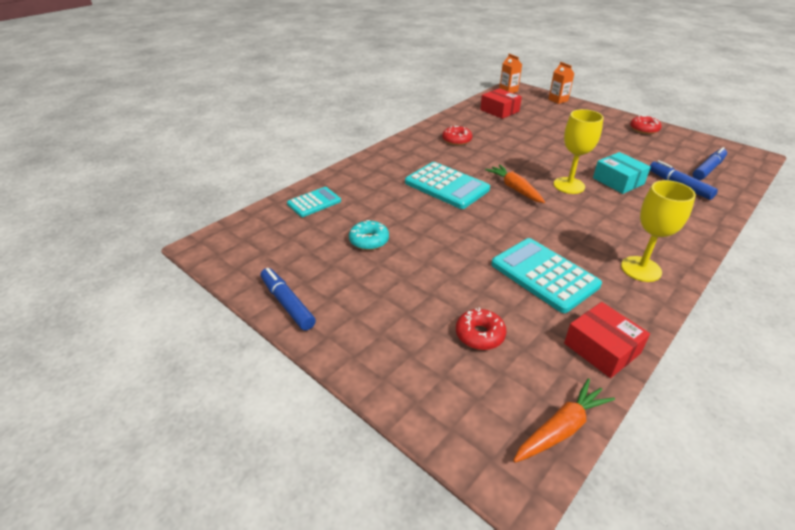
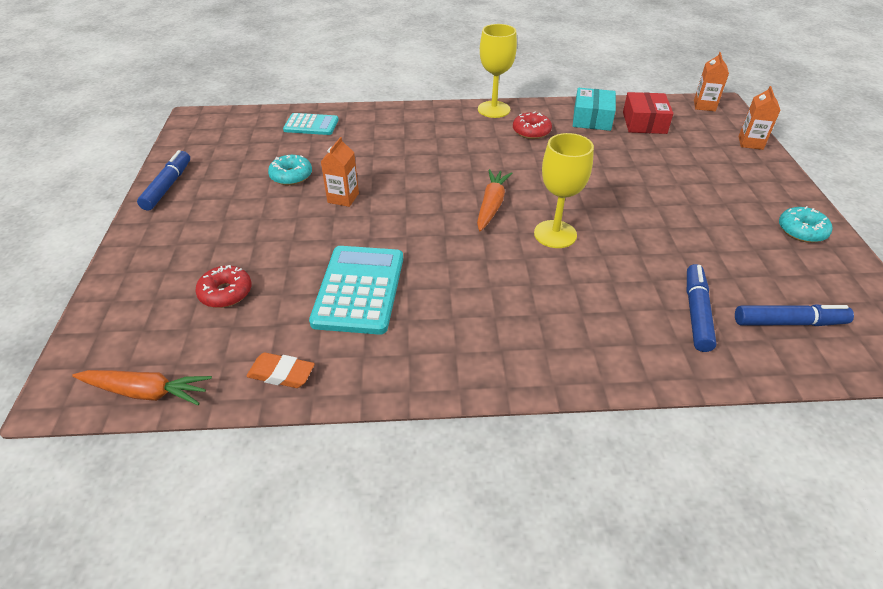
camera: 45 degrees right, 5 degrees up
(430, 233) = (343, 198): none -> orange carton
(446, 186) = (434, 168): turquoise calculator -> none
(602, 348) = (281, 374): red box -> orange eraser
(618, 181) = (624, 263): turquoise box -> turquoise box (592, 119)
(641, 269) = (454, 350): yellow goblet -> yellow goblet (494, 109)
(644, 129) = (801, 231): red donut -> turquoise donut

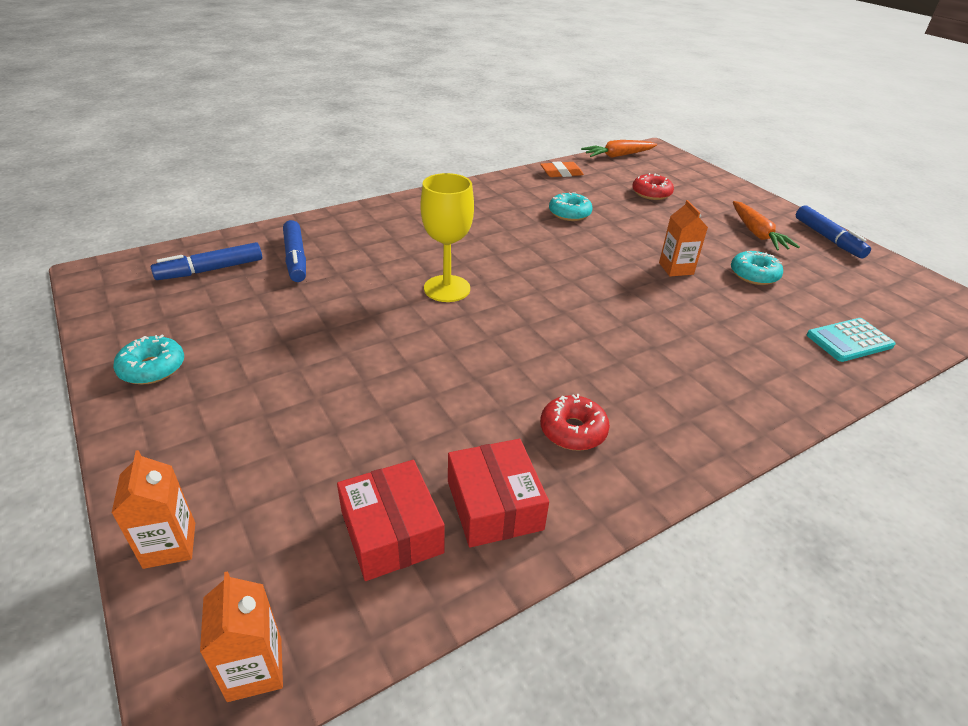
camera: 150 degrees right, 5 degrees down
(359, 290) = (569, 213): turquoise calculator -> turquoise donut
(491, 205) = (531, 300): orange carrot -> orange carrot (757, 233)
(494, 109) = (673, 464): yellow goblet -> none
(592, 119) = (494, 505): turquoise box -> red box

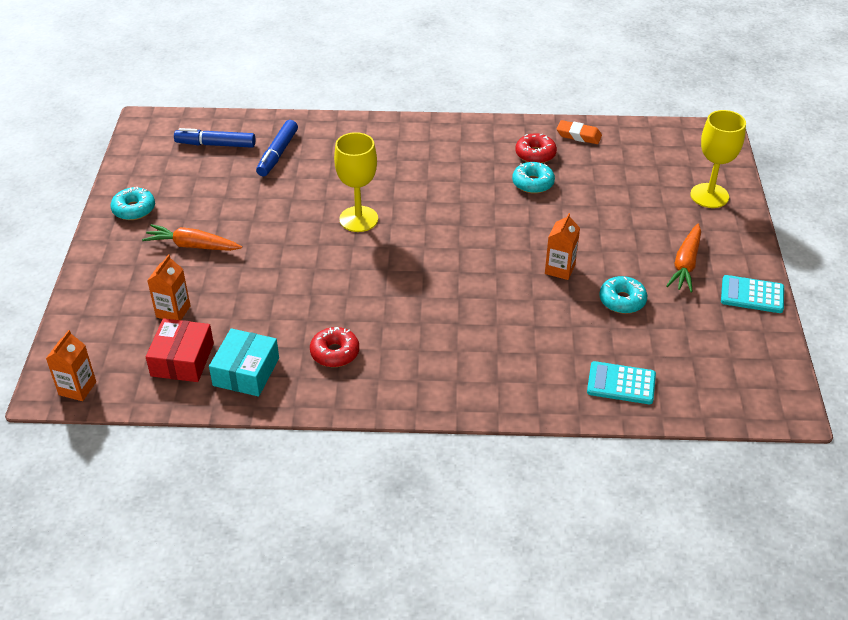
camera: 35 degrees right, 5 degrees up
(170, 545) = (79, 317): orange carton -> orange carton (173, 311)
(494, 505) = (246, 372): red box -> turquoise box
(618, 156) = (663, 131): orange carrot -> orange carrot (192, 246)
(651, 193) = (639, 187): red donut -> red donut (535, 154)
(705, 185) = (709, 196): none -> yellow goblet
(828, 239) = (752, 295): blue marker -> turquoise calculator

